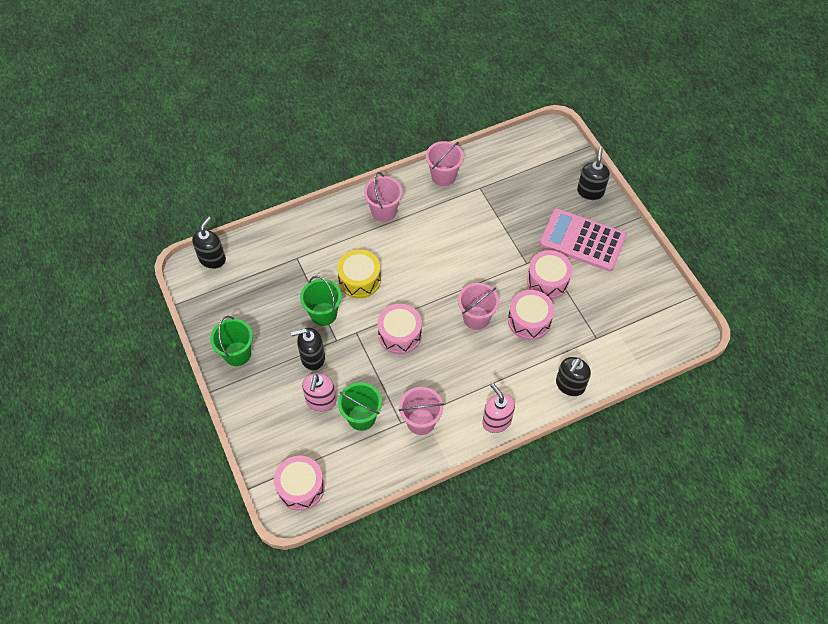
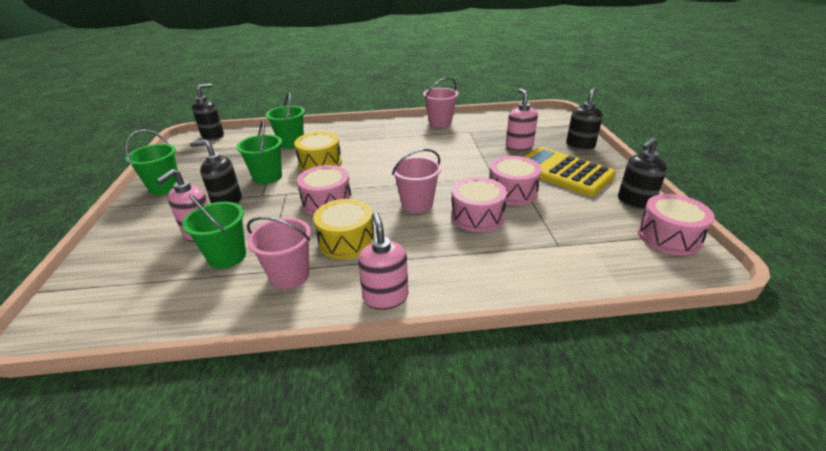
camera: 20 degrees right, 25 degrees down
(301, 487) = (90, 306): pink drum -> pink drum (668, 237)
(308, 252) = (291, 143): none -> green bucket
(384, 211) = (375, 132): pink bucket -> none
(442, 376) = (346, 241): none -> yellow drum
(535, 206) = (519, 146): none -> pink soap dispenser
(570, 385) = (506, 282): black soap dispenser -> black soap dispenser (634, 202)
(582, 240) = (563, 172): pink calculator -> yellow calculator

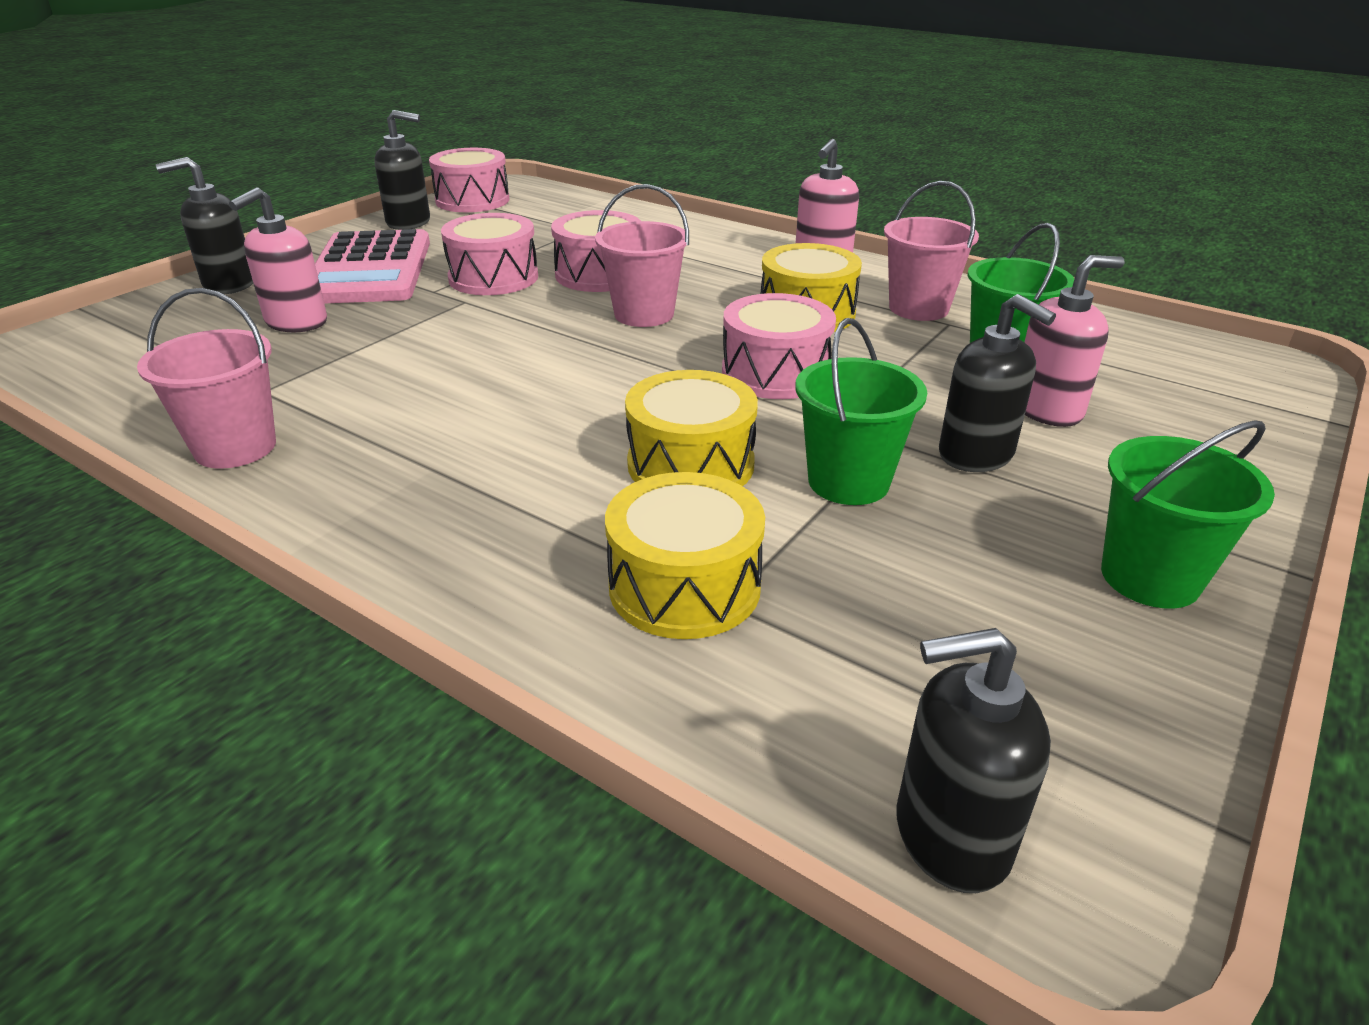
camera: 140 degrees left, 0 degrees up
(291, 143) = (684, 586): green bucket -> yellow drum
(563, 172) = (370, 270): yellow calculator -> pink calculator

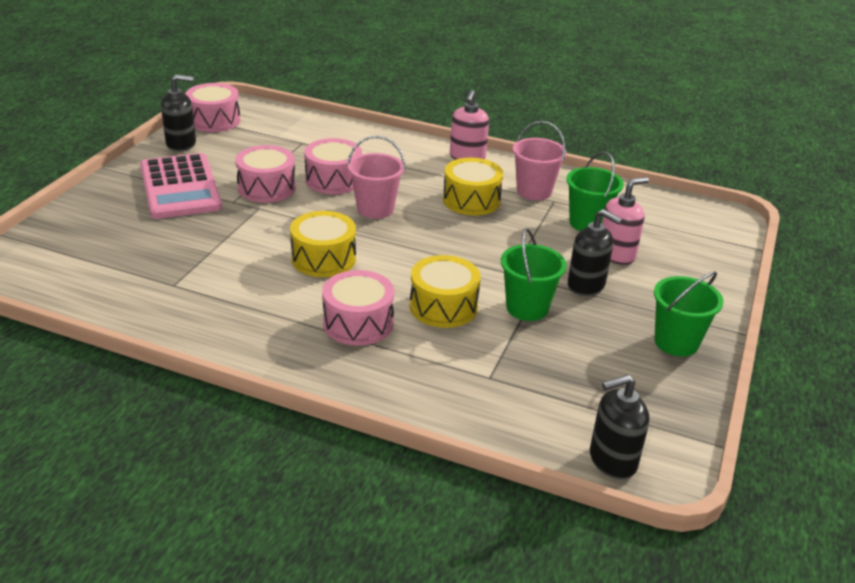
camera: 15 degrees left, 0 degrees up
(229, 284) = (91, 207): black soap dispenser -> none
(235, 447) = (184, 323): pink bucket -> none
(296, 322) = (159, 234): pink soap dispenser -> none
(684, 586) = (467, 372): yellow drum -> yellow drum (323, 259)
(775, 373) = (467, 244): pink drum -> pink drum (358, 323)

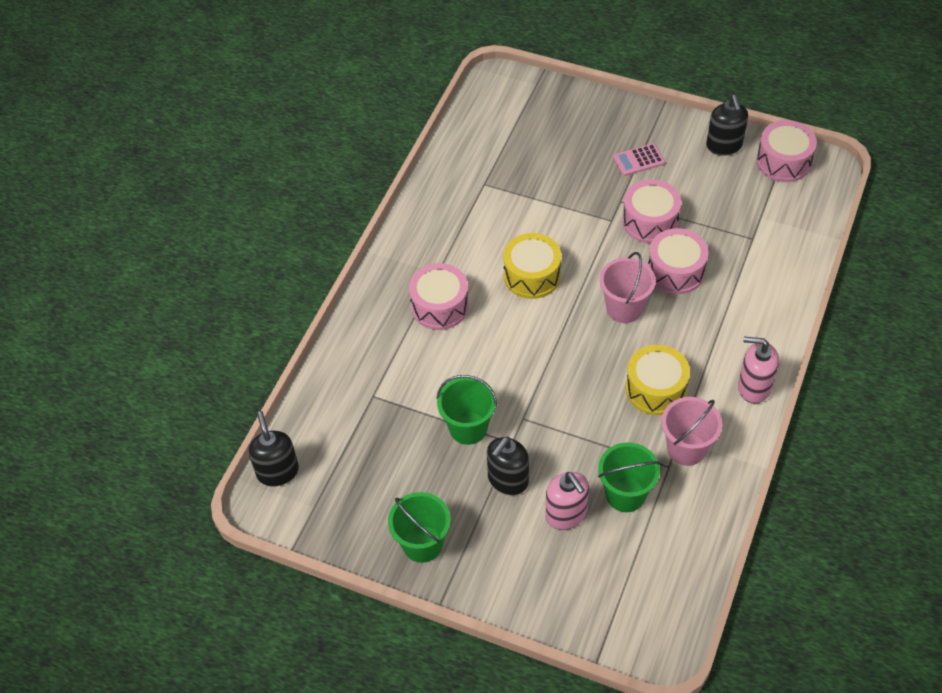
camera: 95 degrees right, 20 degrees up
(180, 187) = (638, 160): pink calculator -> pink calculator, size x0.45
(443, 306) = (466, 364): yellow drum -> none

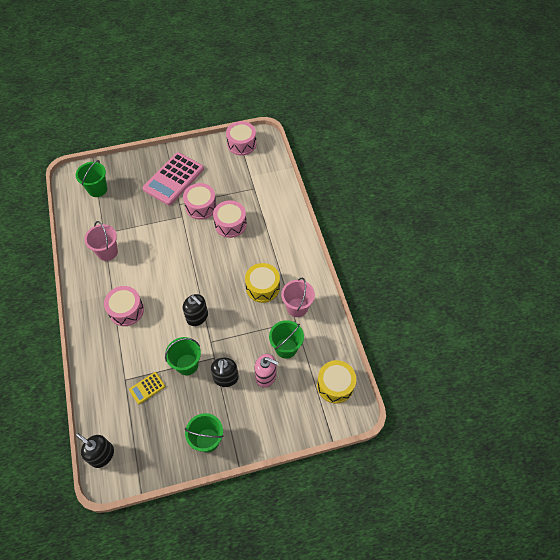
camera: 40 degrees left, 5 degrees up
(393, 425) = (147, 388): none -> yellow calculator
(519, 118) = (97, 189): none -> green bucket
(532, 275) = (162, 266): yellow drum -> yellow drum (335, 385)
(624, 308) = (219, 256): pink bucket -> pink bucket (107, 252)
(638, 160) = (173, 179): pink calculator -> pink calculator, size x2.21
(724, 146) = (209, 150): black soap dispenser -> black soap dispenser (197, 317)
(753, 387) = (305, 259): pink soap dispenser -> none

